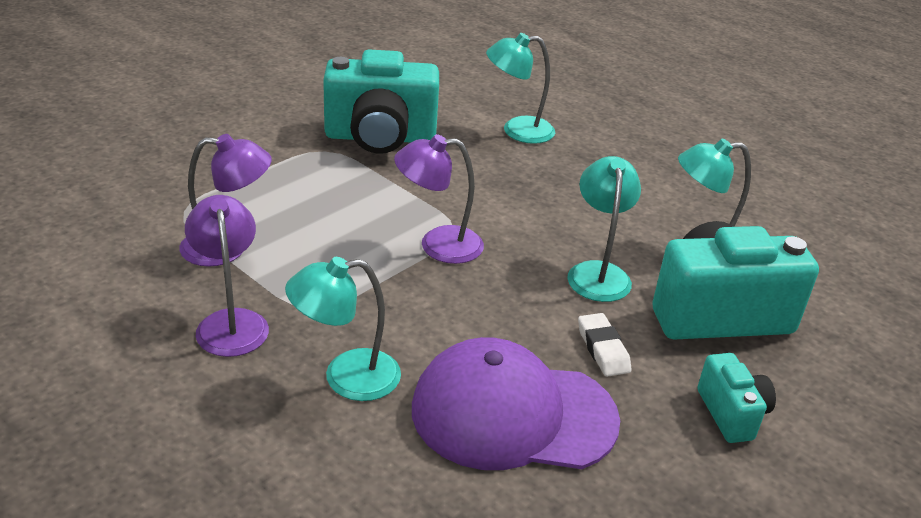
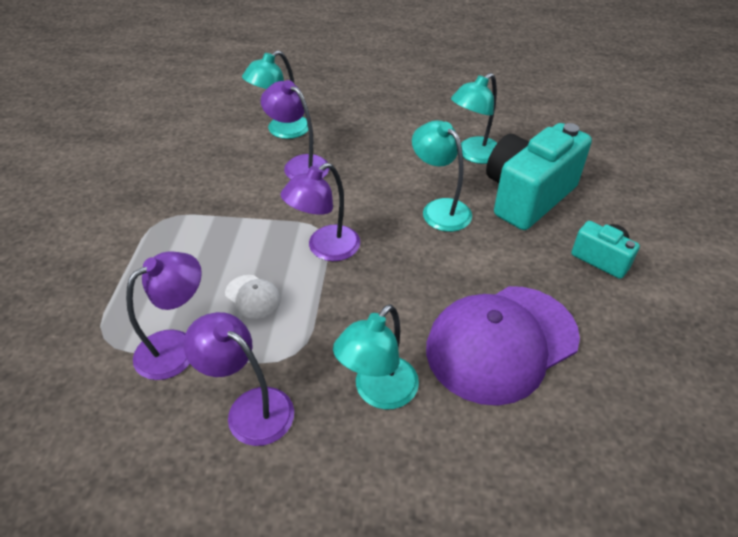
camera: 35 degrees left, 10 degrees up
(329, 246) = (253, 297): none -> white cap
(380, 138) = (192, 186): turquoise camera -> none
(499, 166) = (299, 165): none -> purple lamp
(603, 349) = (498, 261): white eraser -> none

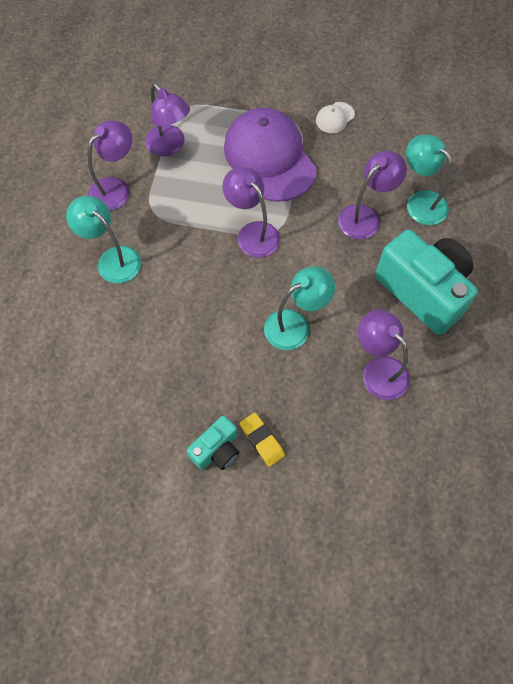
camera: 95 degrees right, 20 degrees up
(253, 297) = (208, 186): white cap -> white cap (335, 118)
(473, 155) = (378, 370): turquoise lamp -> purple lamp
(501, 343) = (139, 344): purple cap -> purple cap (269, 158)
(527, 196) = (308, 407): turquoise camera -> turquoise camera (423, 291)
(575, 226) = (262, 440): none -> yellow eraser

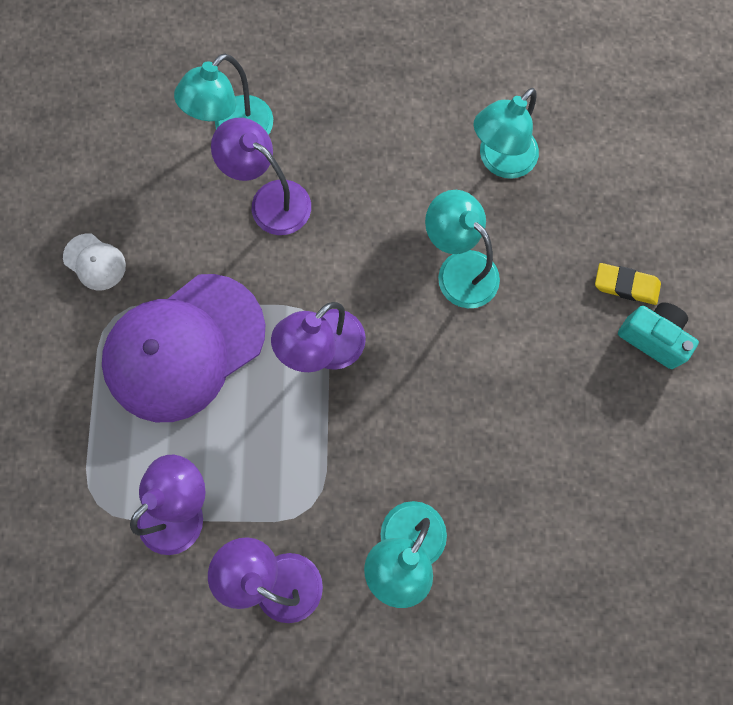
camera: 100 degrees left, 10 degrees up
(262, 440) = (626, 285): yellow eraser -> yellow eraser turned 60 degrees clockwise
(378, 370) = (500, 161): purple lamp -> turquoise lamp
(423, 291) = (377, 118): turquoise camera -> none

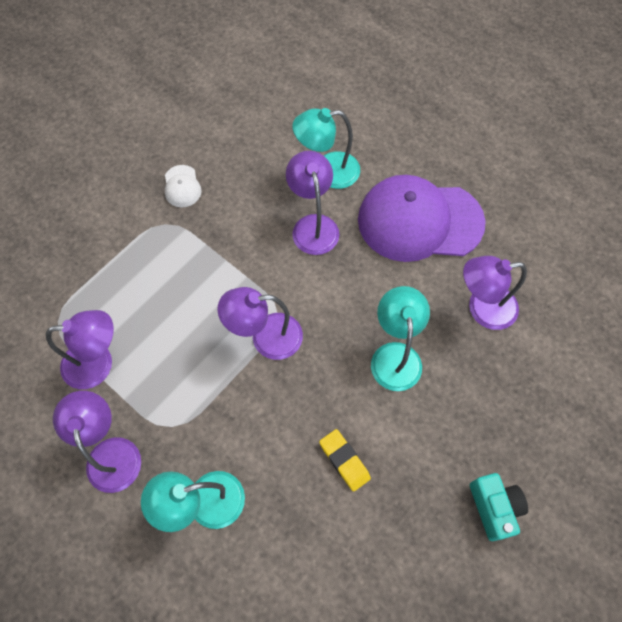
camera: 40 degrees right, 10 degrees down
(184, 347) = (186, 272): purple cap -> purple cap (419, 221)
(500, 161) = (482, 308): turquoise lamp -> purple lamp
(626, 285) = (504, 456): yellow eraser -> yellow eraser (344, 461)

